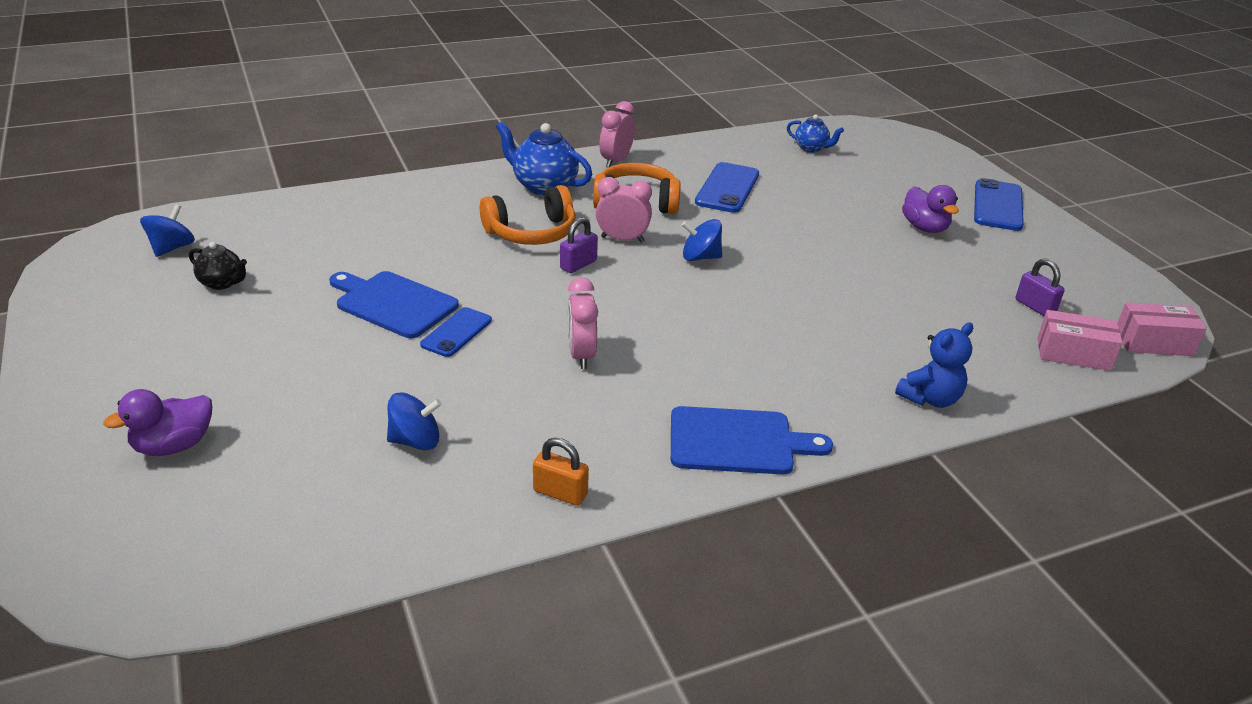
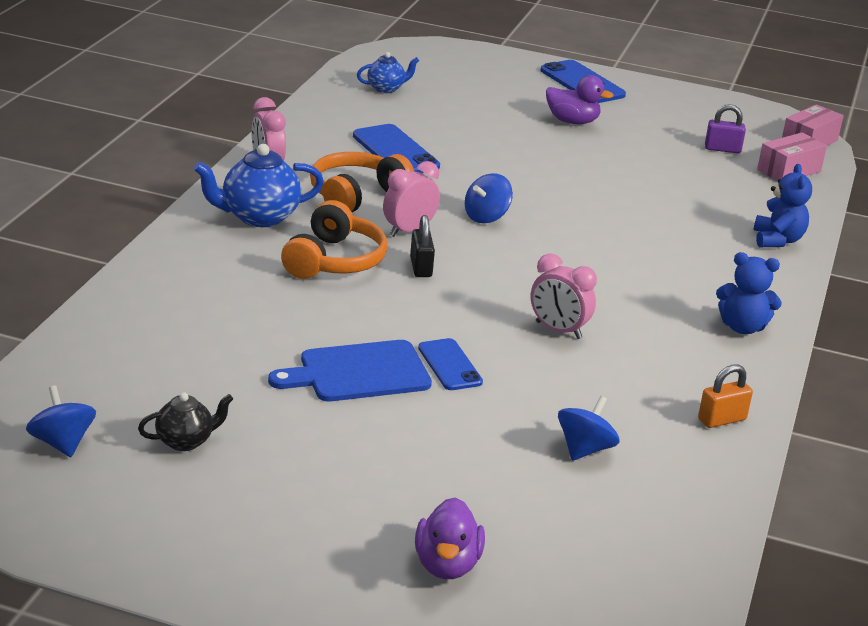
camera: 50 degrees left, 5 degrees down
(578, 265) = (421, 267): purple padlock -> black padlock
(737, 441) = (742, 327): blue cutting board -> blue teddy bear

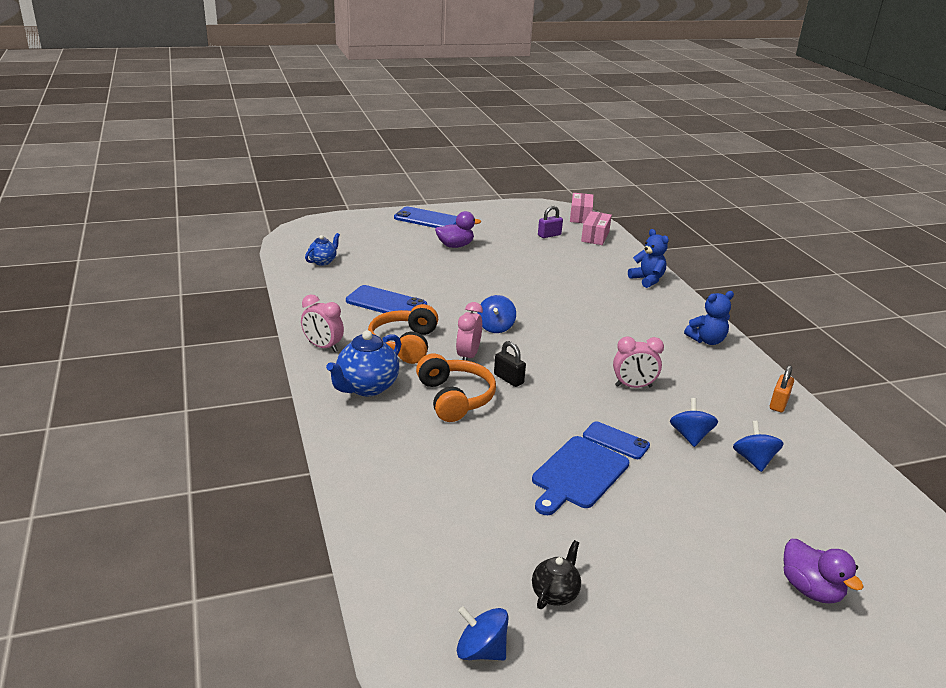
camera: 35 degrees left, 0 degrees up
(545, 398) = (690, 436): none -> blue spinning top

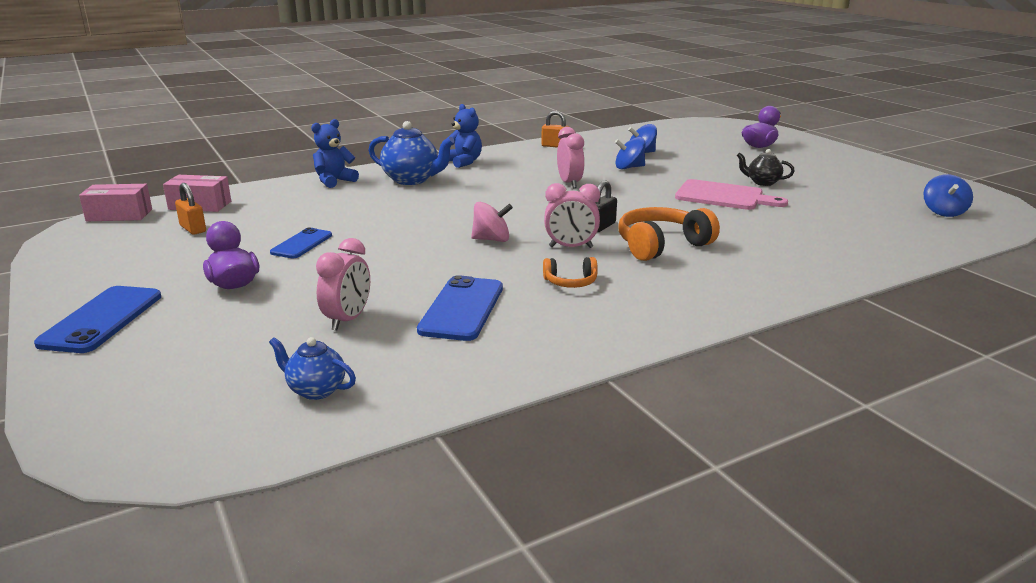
camera: 100 degrees left, 5 degrees down
(323, 347) = (620, 332): pink clock -> pink clock (348, 320)
(366, 387) = (687, 290): blue teapot -> blue teapot (412, 180)
(404, 344) = (570, 282): orange headphones -> orange headphones, size x0.54
(495, 327) = (491, 239): blue spinning top -> pink spinning top
(549, 235) = (193, 229): purple padlock -> orange padlock
(555, 593) = (861, 197): black teapot -> black teapot (762, 182)
(578, 475) = (723, 196): blue cutting board -> pink cutting board
(616, 441) = (662, 187): blue phone -> blue phone (302, 244)

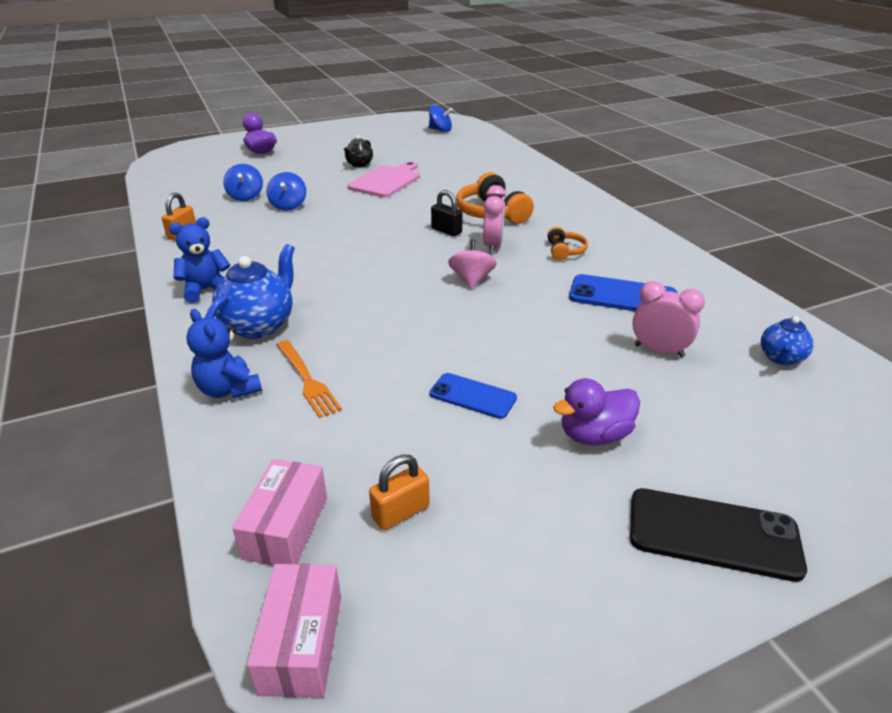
camera: 85 degrees left, 10 degrees up
(102, 319) = (713, 534): blue phone -> black phone
(338, 198) = (307, 380): none -> orange fork
(569, 183) = (322, 235): pink clock -> none

